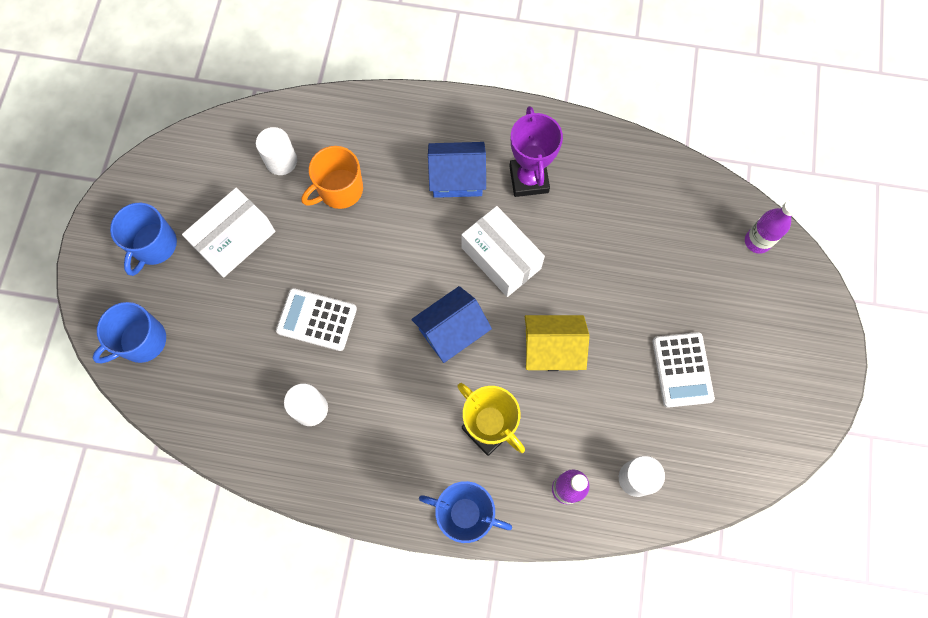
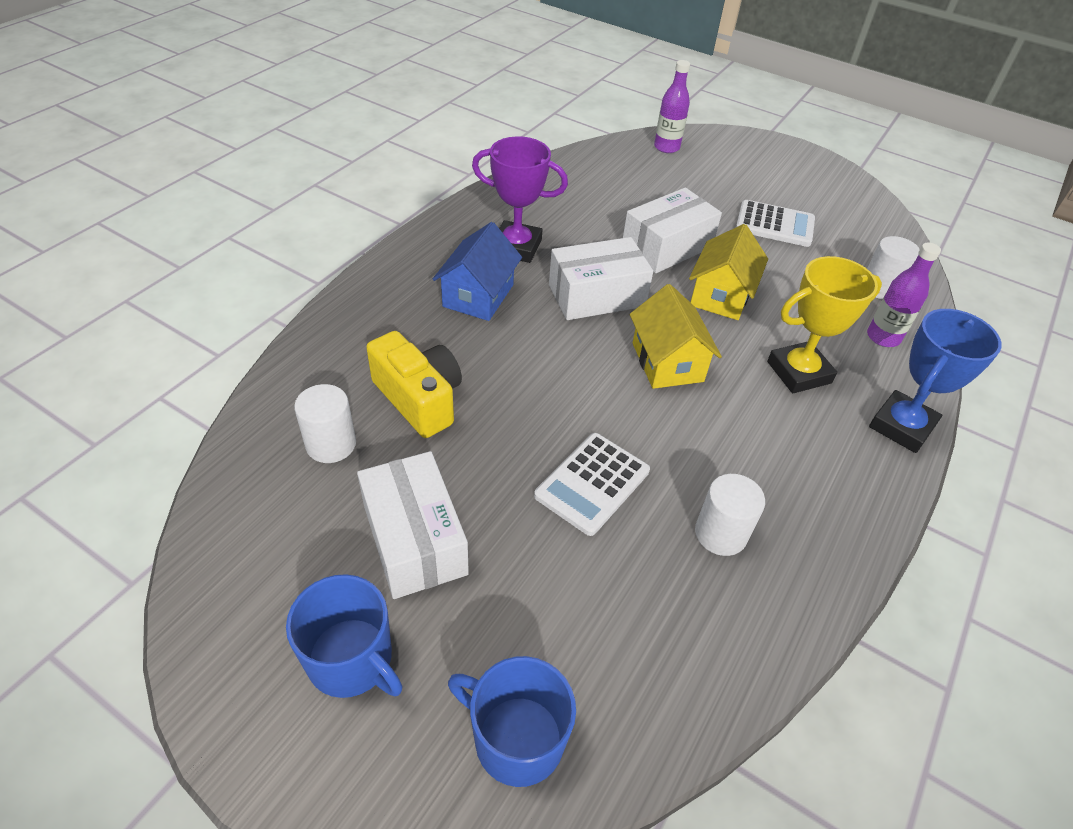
camera: 70 degrees left, 25 degrees down
(142, 341) = (516, 738): blue mug -> blue mug turned 135 degrees clockwise
(339, 190) = (419, 399): orange mug -> yellow camera
(451, 331) = (667, 362): blue house -> yellow house
(594, 289) = (666, 247): none -> white box

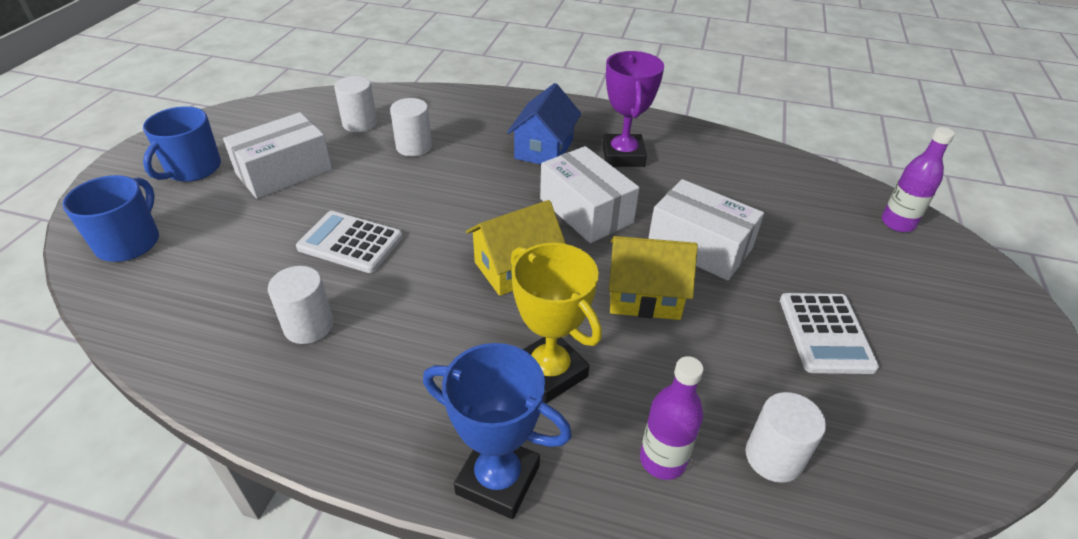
camera: 75 degrees right, 5 degrees down
(419, 399) = (414, 147): yellow camera -> white cylinder
(478, 295) = (544, 149): blue house -> blue house turned 75 degrees counterclockwise

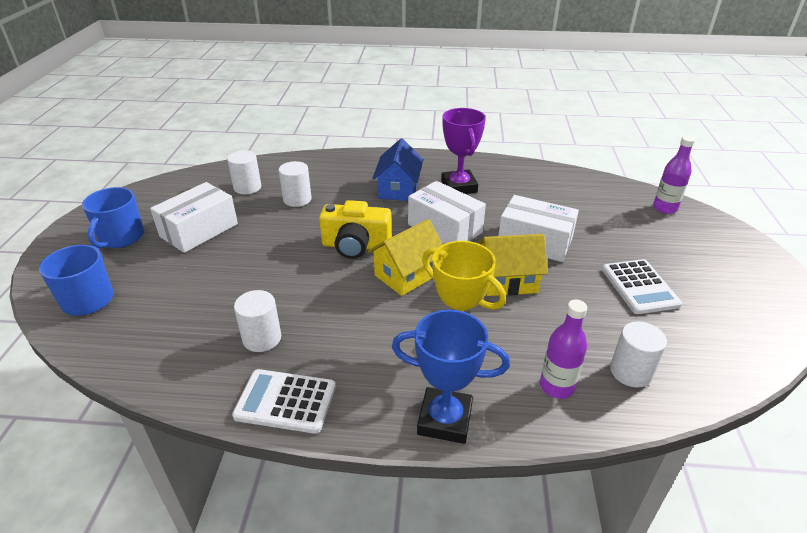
camera: 10 degrees left, 5 degrees down
(350, 242) = (272, 274): white calculator -> white calculator (285, 401)
(465, 219) = (356, 246): none -> yellow camera

